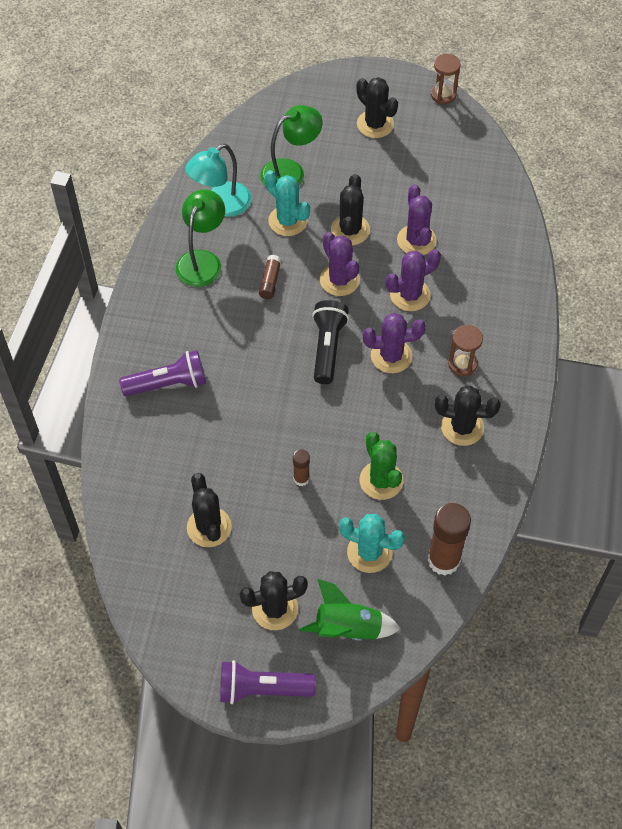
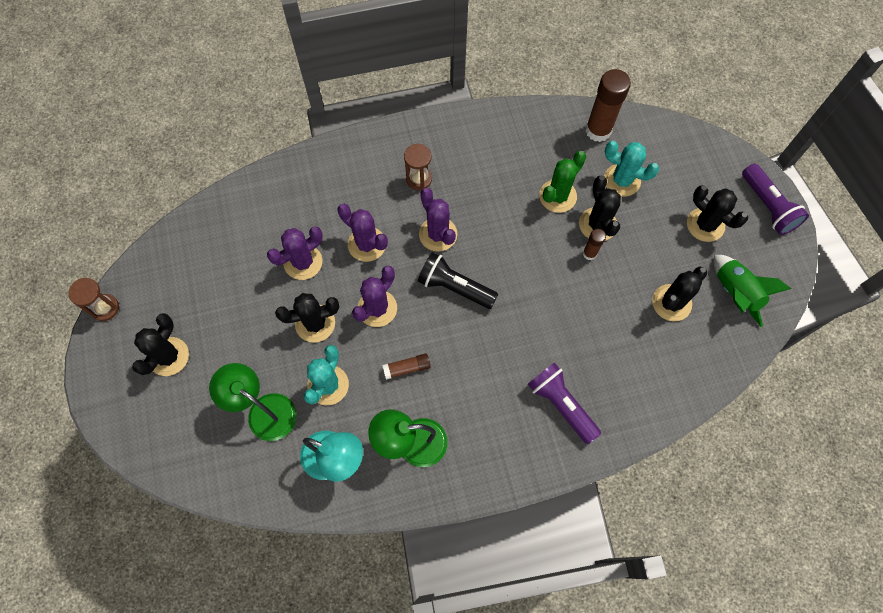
camera: 115 degrees left, 10 degrees up
(327, 348) = (455, 287): black flashlight -> black flashlight turned 45 degrees clockwise
(348, 628) = (688, 170): green rocket -> green rocket (735, 293)
(369, 552) = (621, 180): turquoise cactus -> turquoise cactus turned 60 degrees counterclockwise
(462, 427) = (479, 158): black cactus -> black cactus (597, 224)

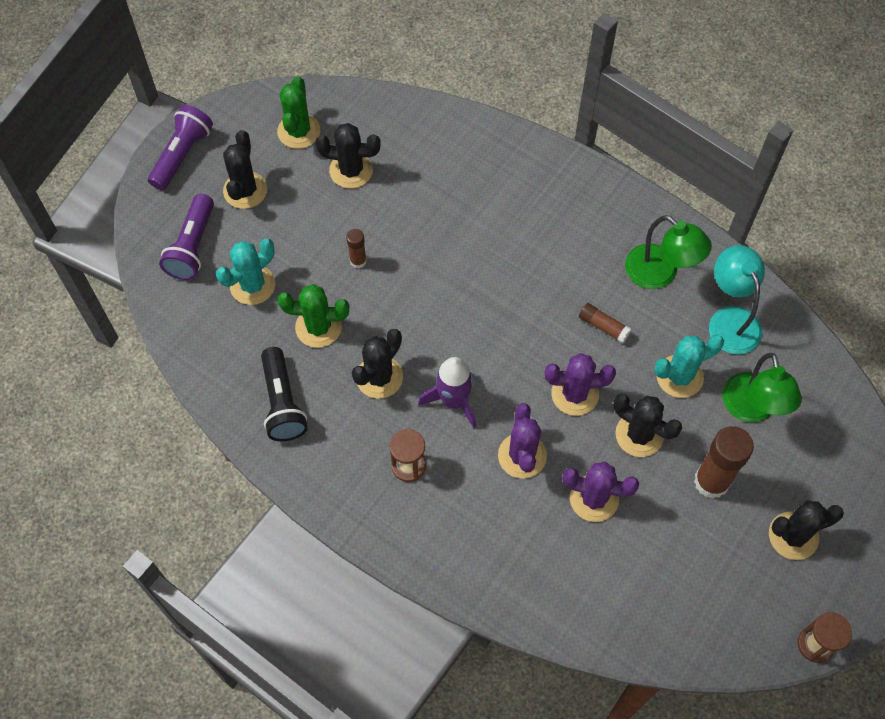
camera: 130 degrees left, 5 degrees down
(438, 234) = (453, 401): purple cactus -> purple rocket
(455, 287) = (493, 345): black flashlight -> black flashlight (282, 403)
(561, 405) = (520, 191): purple flashlight -> purple flashlight (192, 246)
(597, 224) = (320, 274): black cactus -> black cactus (379, 377)
(598, 130) = (208, 342): brown glue stick -> brown glue stick (711, 482)
(621, 180) = (252, 285): turquoise cactus -> turquoise cactus turned 60 degrees clockwise
(735, 293) = (299, 131): green rocket -> green cactus

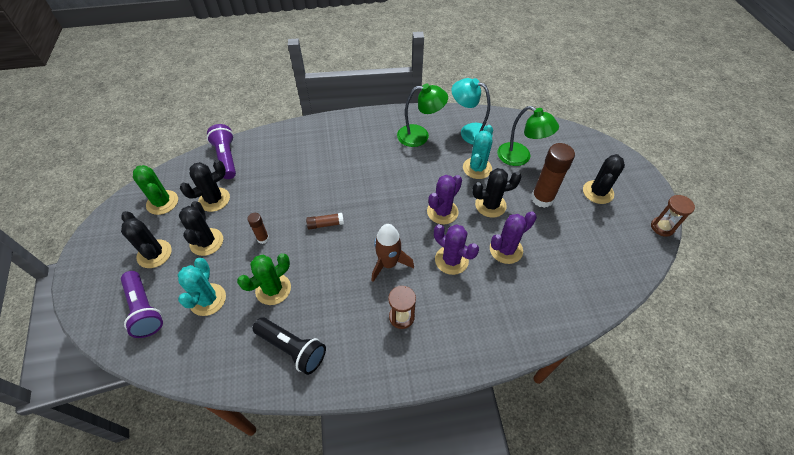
camera: 45 degrees left, 10 degrees down
(182, 155) = (90, 265): purple flashlight -> purple flashlight (226, 158)
(379, 377) = (336, 286): black cactus -> black cactus (206, 242)
(453, 401) = (388, 264): purple rocket -> brown rocket
(603, 326) = (421, 174): brown glue stick -> brown glue stick (325, 224)

